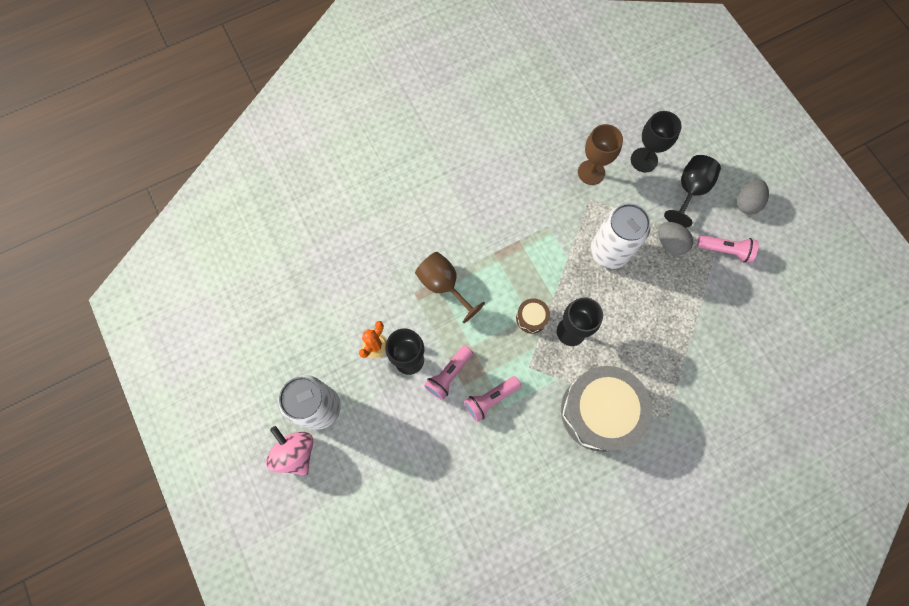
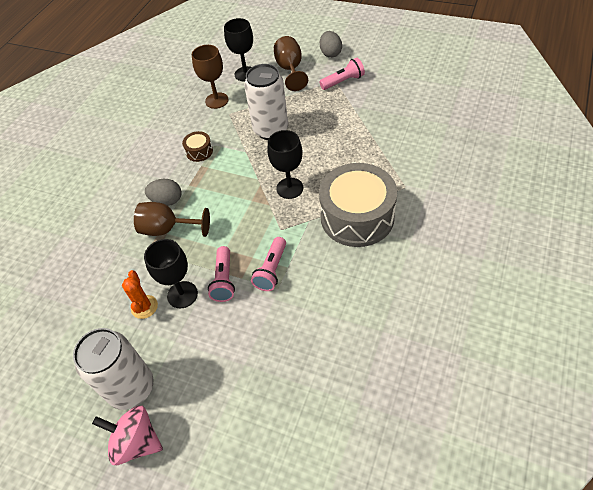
camera: 35 degrees left, 20 degrees down
(531, 318) = (253, 201): brown drum -> brown drum (199, 151)
(670, 243) = (306, 100): grey egg -> grey egg (167, 201)
(689, 191) = (290, 69): black goblet -> brown goblet

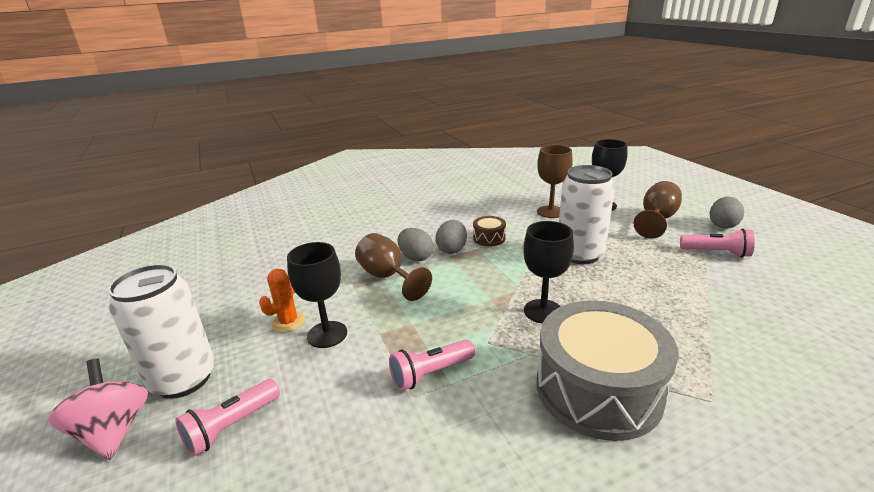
camera: 40 degrees right, 25 degrees down
(184, 178) = (452, 249): none -> grey egg
(224, 280) = (376, 348): pink flashlight -> pink flashlight (232, 426)

